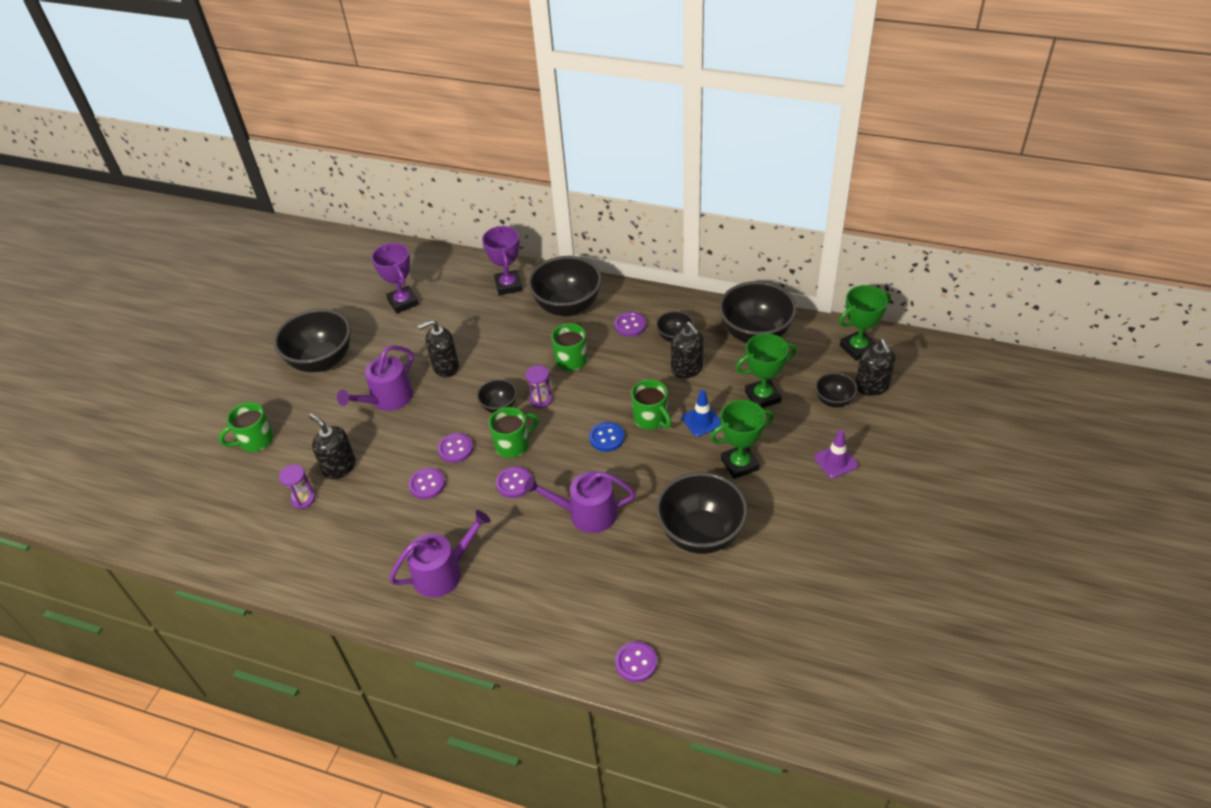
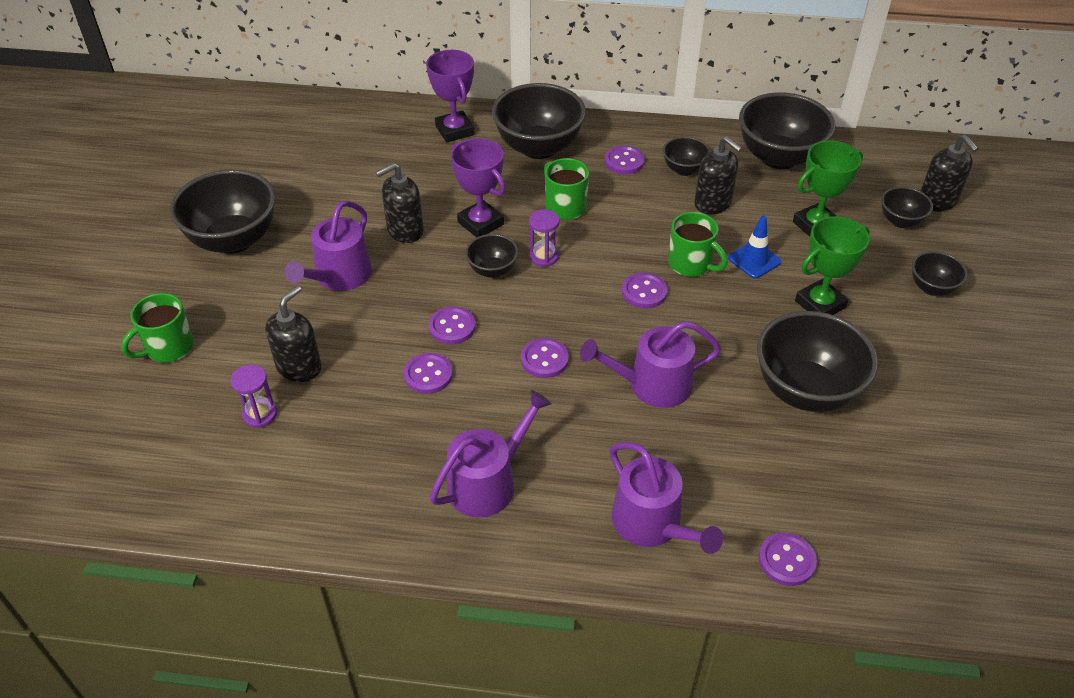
camera: 15 degrees left, 0 degrees up
(339, 467) = (299, 367): black soap dispenser -> black soap dispenser turned 90 degrees clockwise
(403, 302) = (323, 161): purple trophy -> purple trophy (480, 223)
(513, 445) = (527, 313): green mug -> none
(548, 620) = (652, 524): none -> purple watering can
(607, 438) = (644, 292): blue button -> purple button
(836, 461) = (932, 288): purple traffic cone -> black bowl
(857, 348) = (903, 162): green trophy -> none

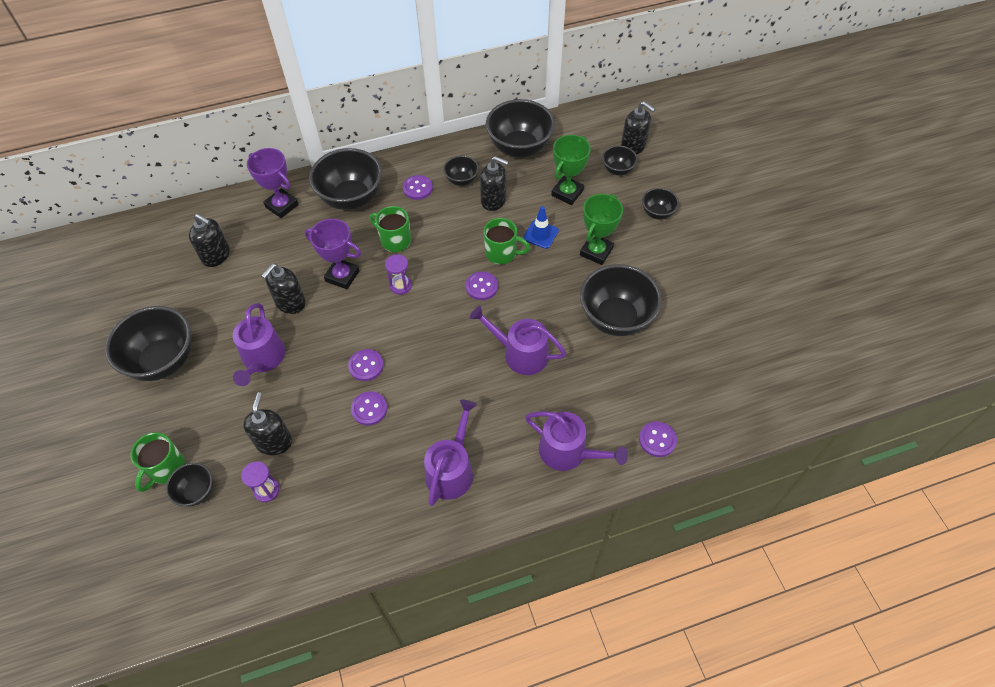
camera: 25 degrees left, 10 degrees up
(353, 157) = (216, 256): none -> black soap dispenser
(492, 270) = (370, 310): black bowl -> black bowl (196, 492)
(544, 359) = (442, 364): purple button -> none
(652, 385) = (521, 354): purple watering can -> purple watering can turned 60 degrees clockwise

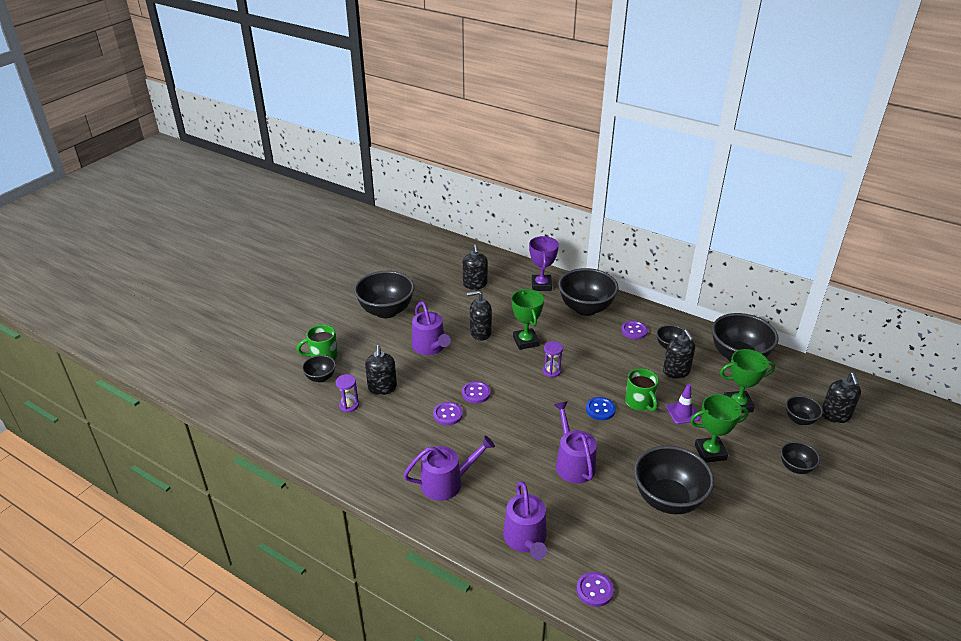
camera: 50 degrees right, 20 degrees down
(262, 359) = (430, 347): purple watering can -> purple watering can turned 75 degrees counterclockwise
(274, 442) = (382, 388): black soap dispenser -> black soap dispenser turned 120 degrees clockwise
(342, 276) = (525, 341): purple trophy -> green trophy
(395, 240) = (581, 346): green mug -> none
(481, 287) = (600, 409): purple button -> blue button
(540, 234) = (682, 413): blue traffic cone -> purple traffic cone

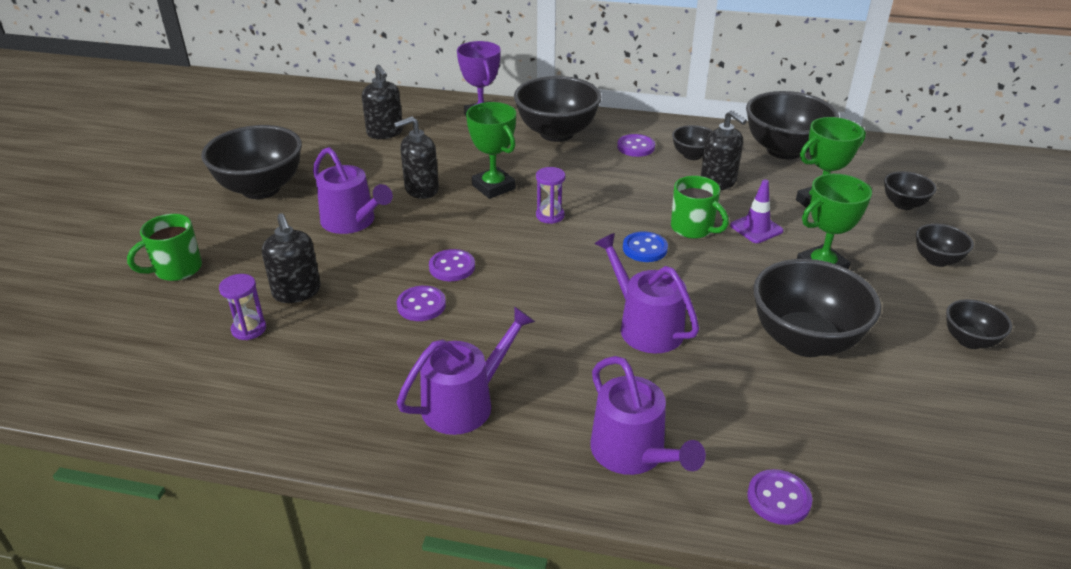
camera: 20 degrees left, 0 degrees up
(320, 378) = (183, 300): black bowl -> black bowl (969, 341)
(835, 415) = (940, 191): black soap dispenser -> none

